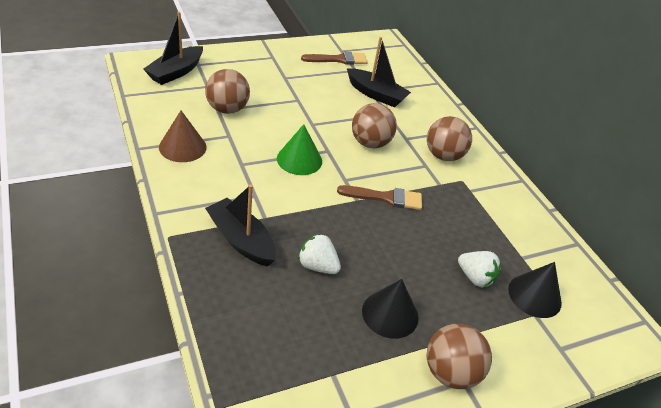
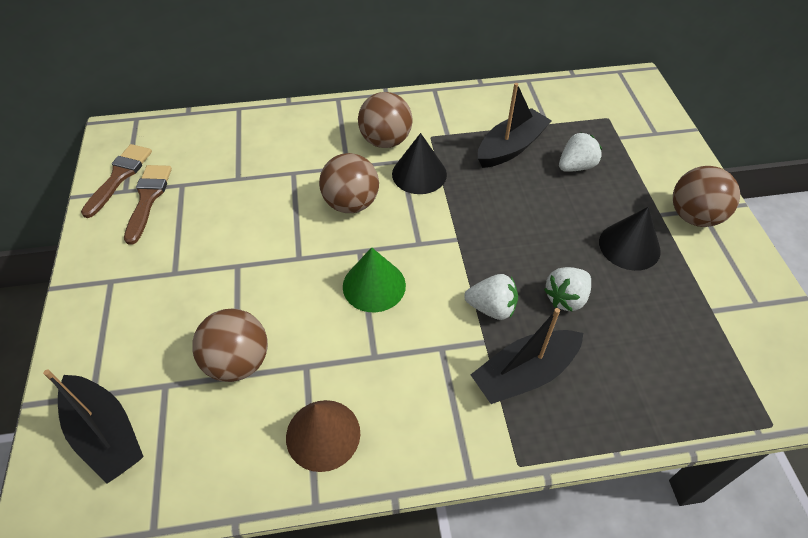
camera: 70 degrees left, 10 degrees up
(296, 221) = (491, 308): none -> white strawberry
(376, 94) = (248, 175): black boat -> black boat (511, 147)
(385, 198) = (455, 211): brown brush -> brown brush (119, 176)
(534, 295) = (596, 130): black cone -> black cone (419, 174)

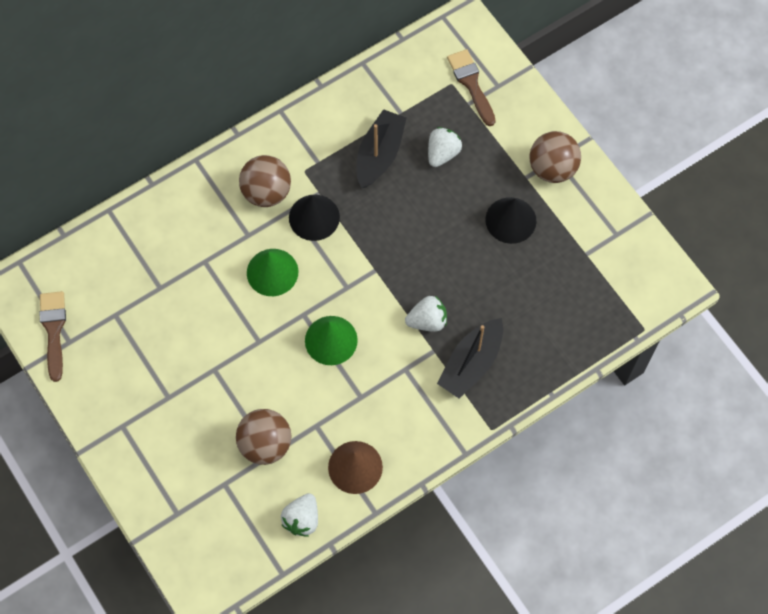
camera: 25 degrees left, 15 degrees up
(106, 434) = (207, 533): black boat -> none
(148, 198) = (96, 341): brown brush -> brown brush (471, 84)
(351, 203) = (272, 272): brown ball -> green cone
(566, 298) = (478, 289): white strawberry -> white strawberry (302, 519)

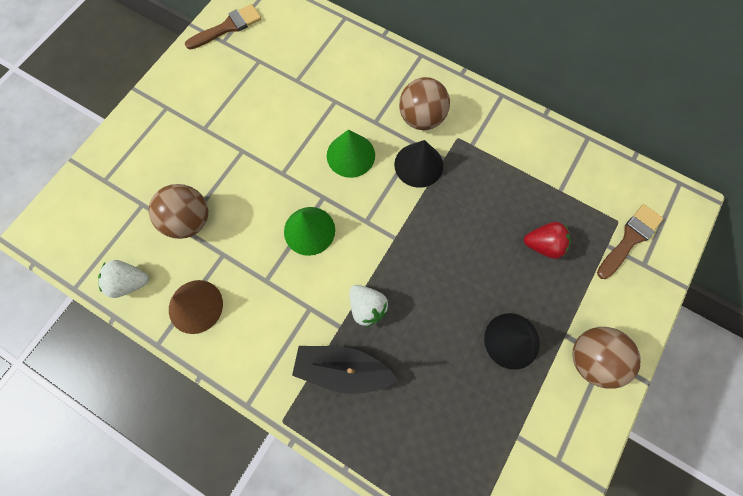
camera: 65 degrees right, 5 degrees up
(379, 155) = (509, 191): black boat -> none
(442, 153) = (543, 245): white strawberry -> red strawberry

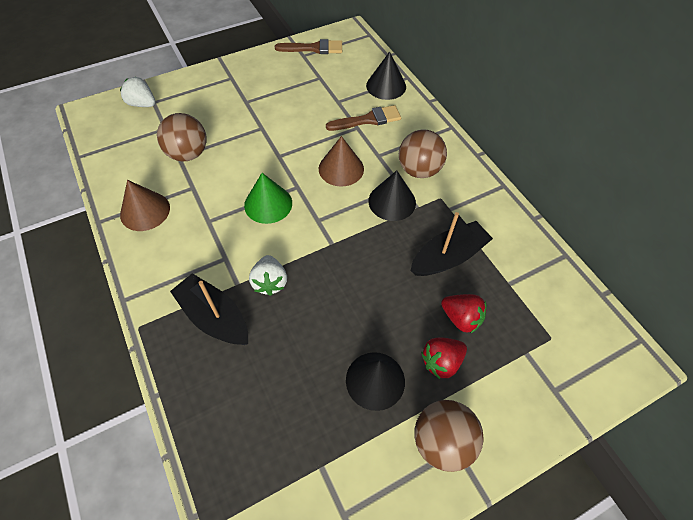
camera: 30 degrees right, 15 degrees down
(130, 282) = (115, 172): white strawberry -> white strawberry (142, 104)
(331, 38) = (386, 86): none -> black cone
(350, 155) = (341, 168): green cone -> brown cone
(499, 193) = (448, 257): none -> black boat
(551, 292) = (441, 362): none -> red strawberry
(630, 239) = (553, 359): brown brush -> brown brush (368, 120)

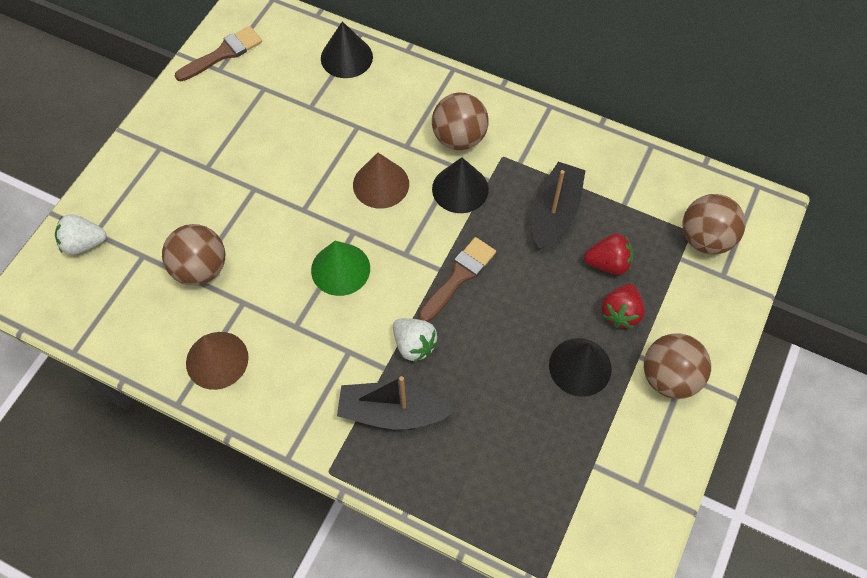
camera: 35 degrees left, 5 degrees up
(368, 120) = (361, 110): brown brush -> brown brush (459, 276)
(560, 351) = (705, 239): none -> brown ball

